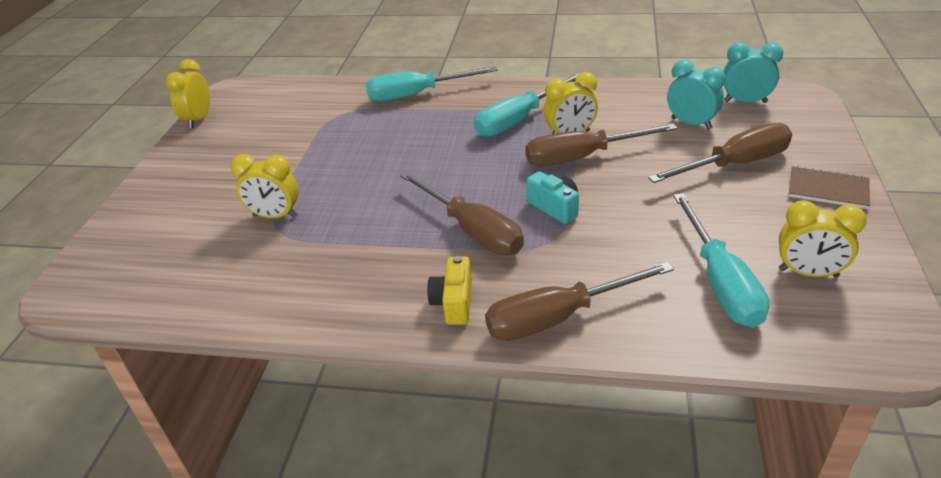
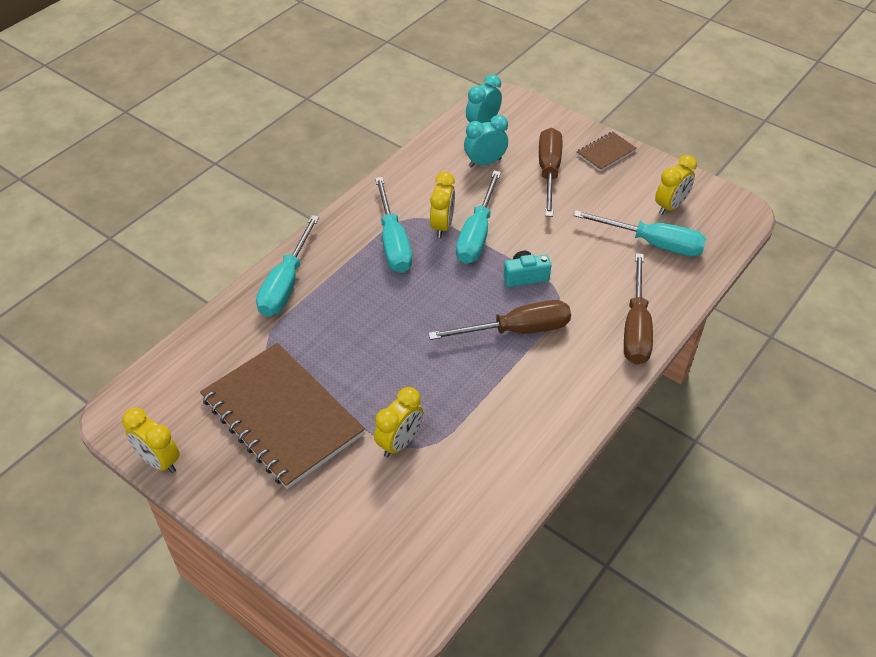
camera: 65 degrees left, 10 degrees up
(271, 149) = (282, 416): none -> brown notebook
(454, 302) = (587, 372): yellow camera -> none
(582, 157) = (477, 234): brown screwdriver -> turquoise screwdriver

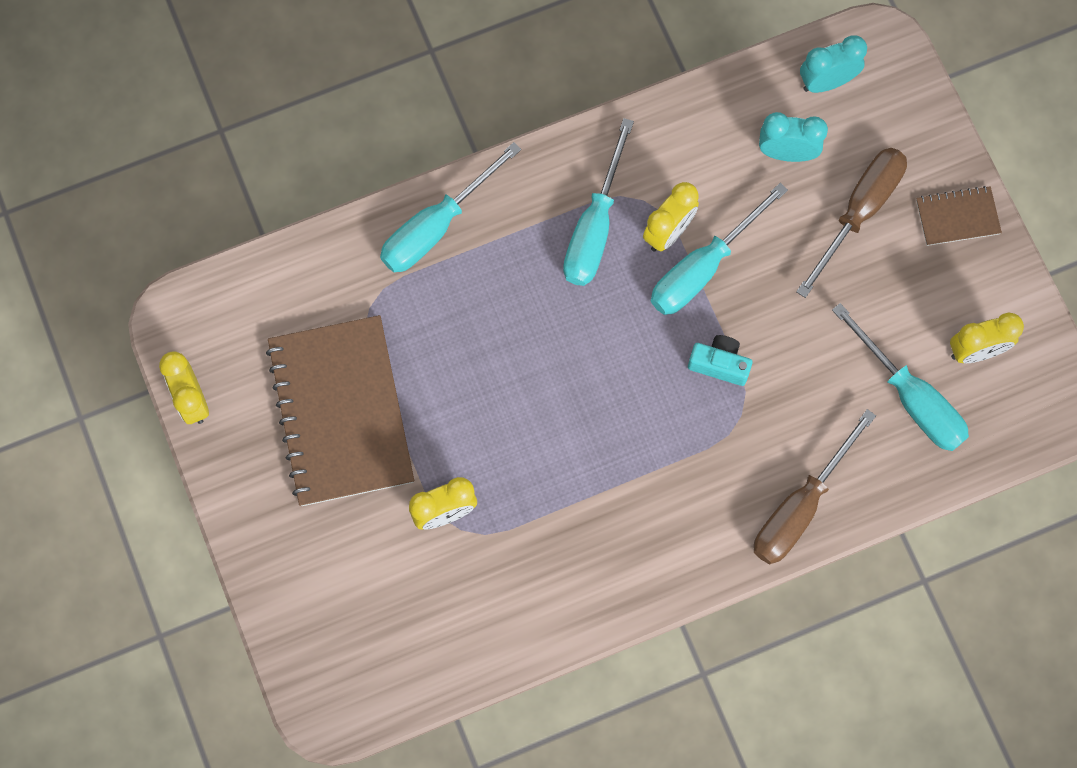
camera: 30 degrees right, 25 degrees up
(517, 330) = (660, 436): brown screwdriver -> none

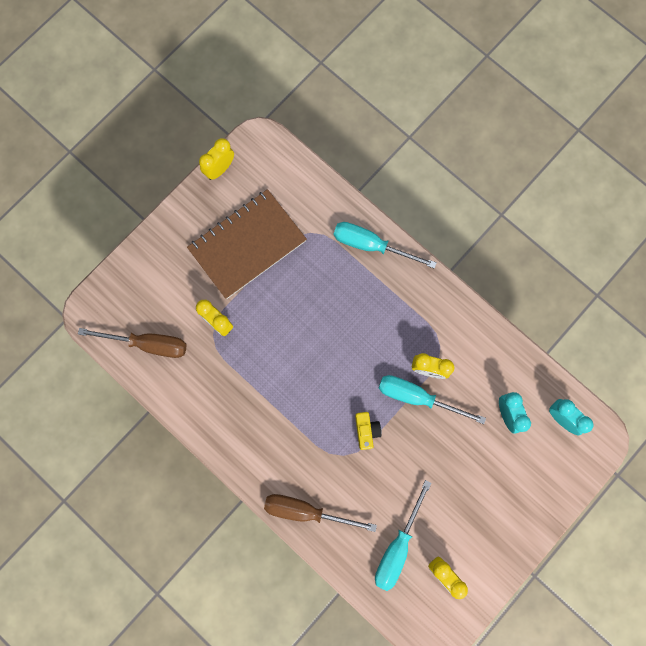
camera: 65 degrees right, 5 degrees up
(594, 227) = (411, 328): turquoise screwdriver -> none
(719, 364) = (366, 430): turquoise camera -> yellow camera
(859, 211) = (493, 470): brown screwdriver -> brown screwdriver (148, 344)
(957, 217) = (518, 528): brown notebook -> none

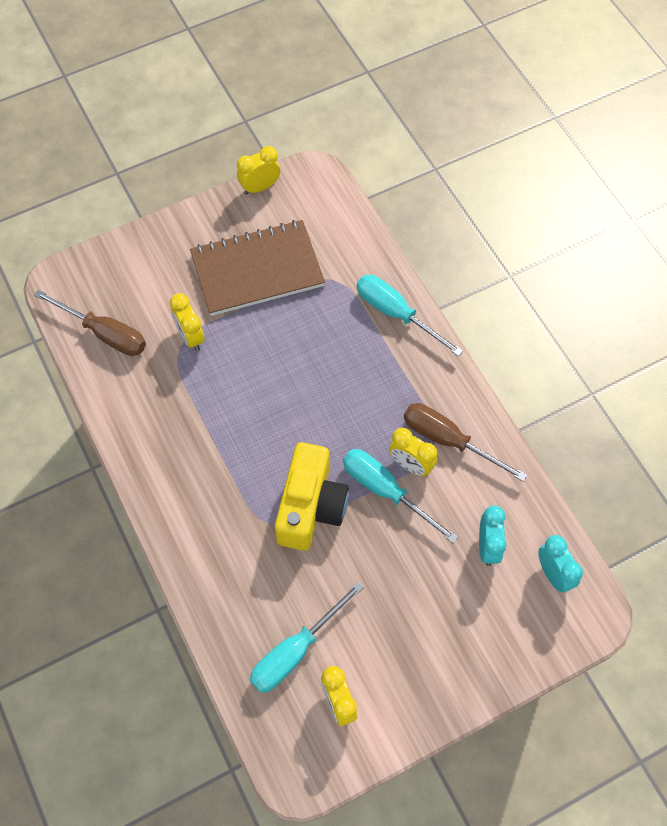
camera: 20 degrees right, 15 degrees down
(306, 511) = (203, 571): brown screwdriver -> brown screwdriver (448, 440)
(366, 430) = (311, 507): yellow camera -> yellow camera, size x2.08

